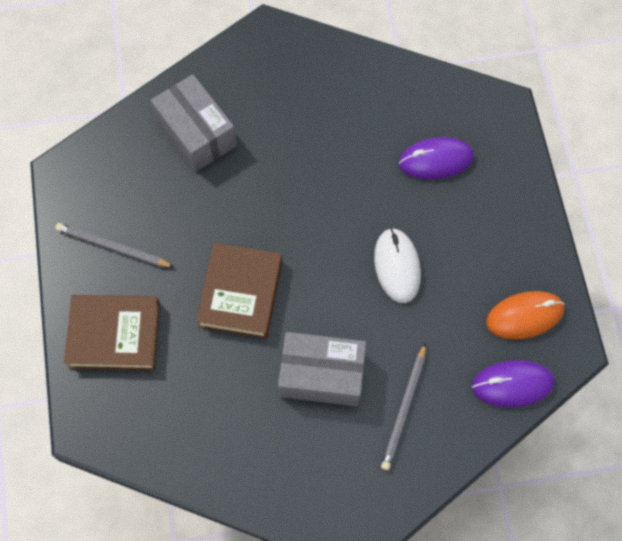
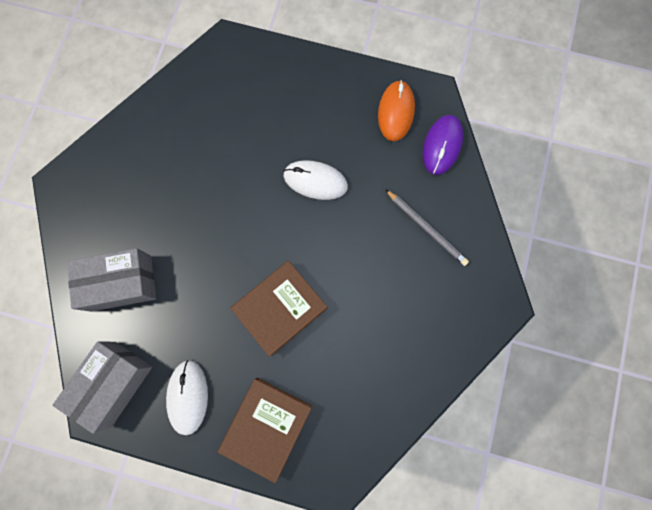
camera: 65 degrees left, 10 degrees up
(112, 247) = (188, 396): grey pencil -> white mouse
(240, 294) = (280, 308): brown book -> brown book turned 75 degrees counterclockwise
(322, 375) = (375, 276): grey box -> grey box (113, 383)
(436, 160) = (244, 112): purple mouse -> none

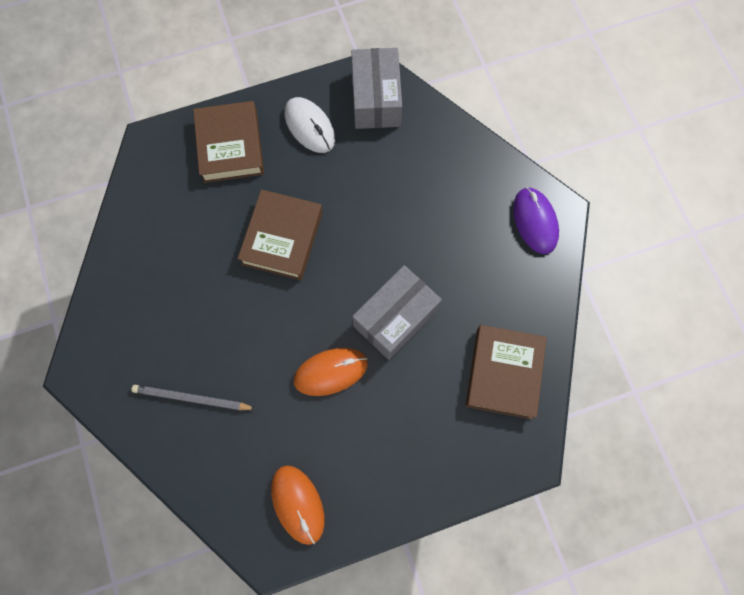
camera: 145 degrees right, 5 degrees down
(121, 283) = (433, 170): grey box -> grey box (395, 318)
(198, 101) = (504, 373): none -> brown book
(315, 181) = (330, 372): white mouse -> orange mouse
(442, 145) = (226, 499): purple mouse -> purple mouse (535, 221)

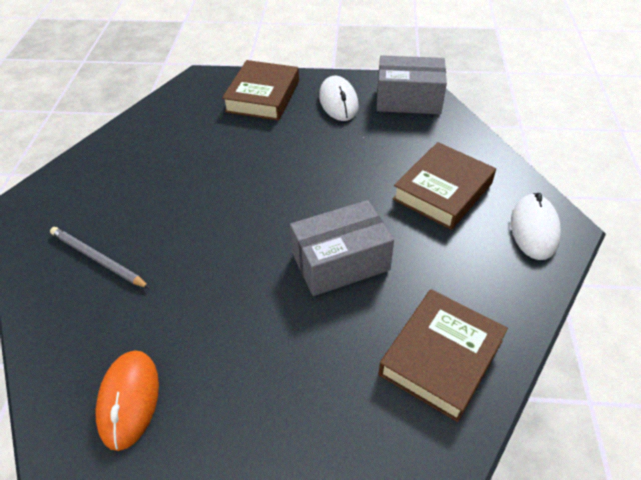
camera: 25 degrees right, 25 degrees down
(282, 238) = (266, 166): brown book -> brown book (442, 191)
(330, 372) = (245, 285): orange mouse -> none
(376, 99) = (408, 99): grey box -> grey box turned 75 degrees clockwise
(535, 221) = (534, 229): purple mouse -> white mouse

